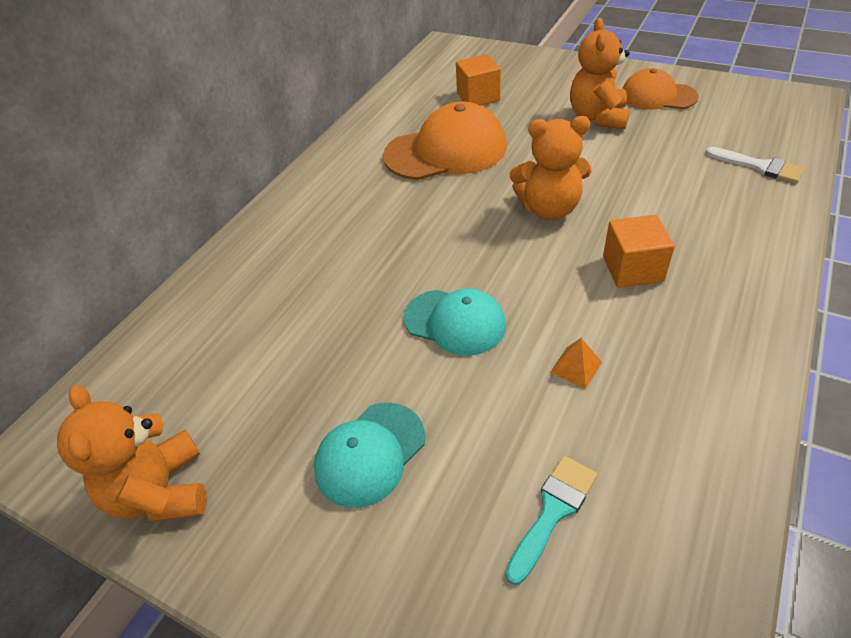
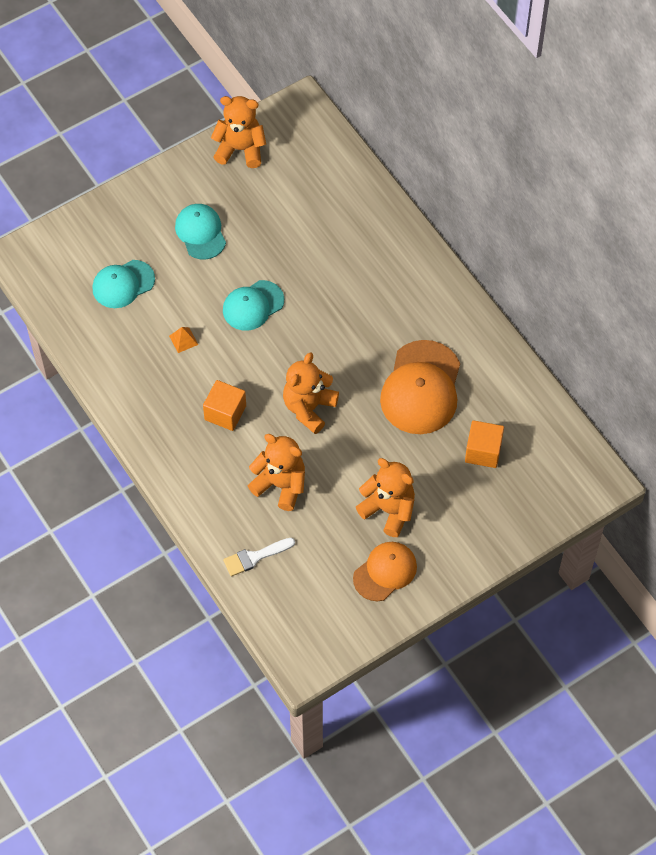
camera: 115 degrees right, 15 degrees up
(553, 511) = (123, 284): turquoise brush -> turquoise cap
(662, 186) = (280, 485): none -> orange teddy bear

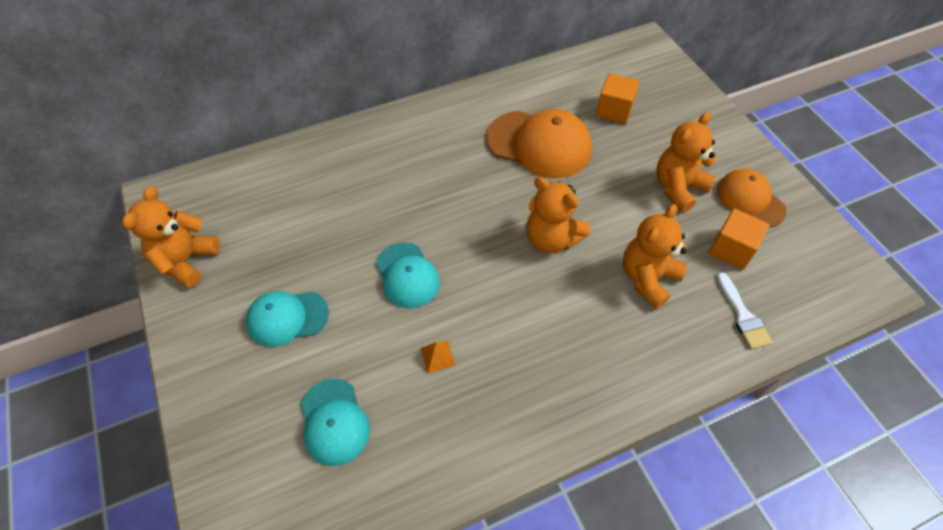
camera: 80 degrees left, 5 degrees down
(225, 413) = (548, 322): orange cube -> orange cube (731, 249)

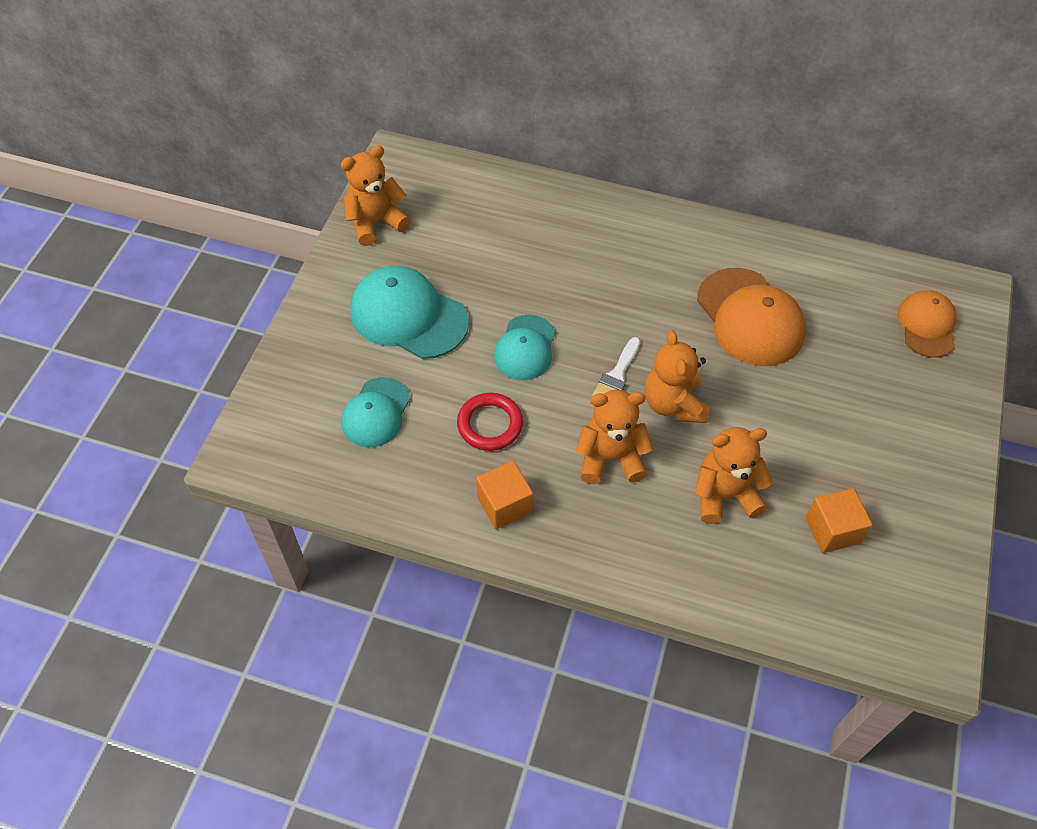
camera: 40 degrees right, 0 degrees up
(287, 318) = (408, 316): turquoise cap -> turquoise cap, size x1.59
(437, 356) = (490, 424): orange pyramid -> red ring
(614, 110) = (859, 334): orange cube -> orange cube (504, 504)
(678, 188) = (842, 444): orange teddy bear -> orange teddy bear (610, 458)
(742, 316) = (777, 586): white brush -> white brush (617, 375)
(750, 200) = (904, 505): orange cap -> orange cap (927, 325)

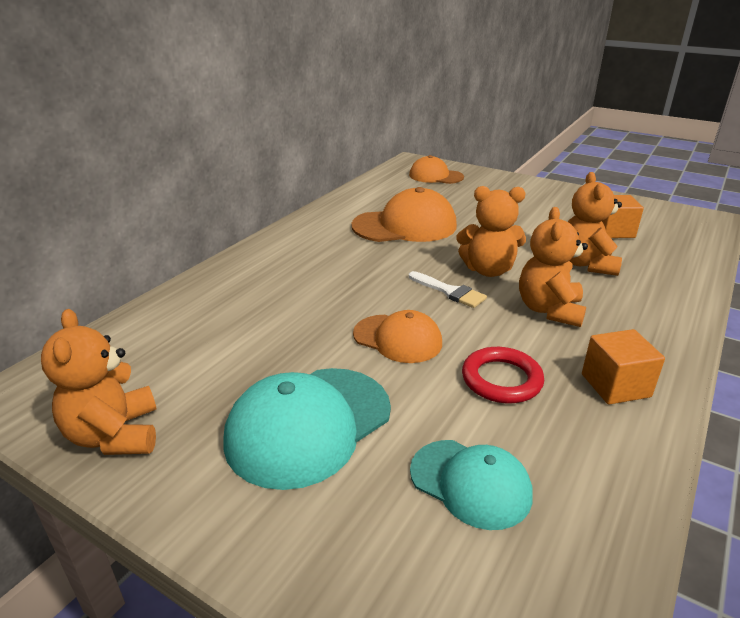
camera: 75 degrees left, 25 degrees down
(525, 348) = (397, 339): turquoise cap -> orange cap

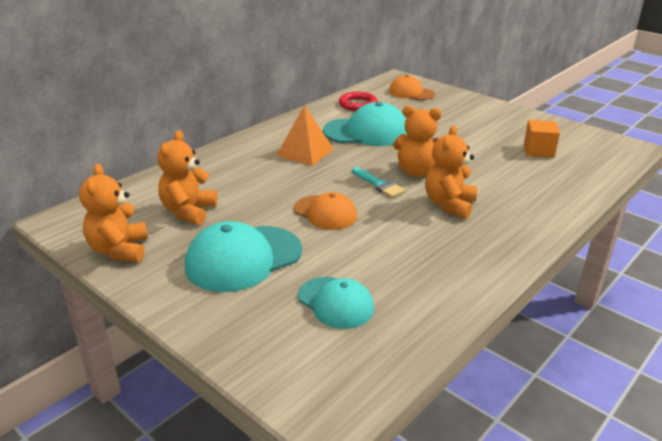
camera: 10 degrees right, 0 degrees up
(339, 257) = (305, 152): none -> orange pyramid
(405, 226) = (366, 132): orange cap -> turquoise cap
(449, 291) = (379, 184): white brush -> turquoise brush
(501, 379) = (387, 246): red ring -> red ring (358, 104)
(586, 264) = (499, 174): orange teddy bear -> orange teddy bear (188, 211)
(615, 385) = (469, 259): orange cube -> none

